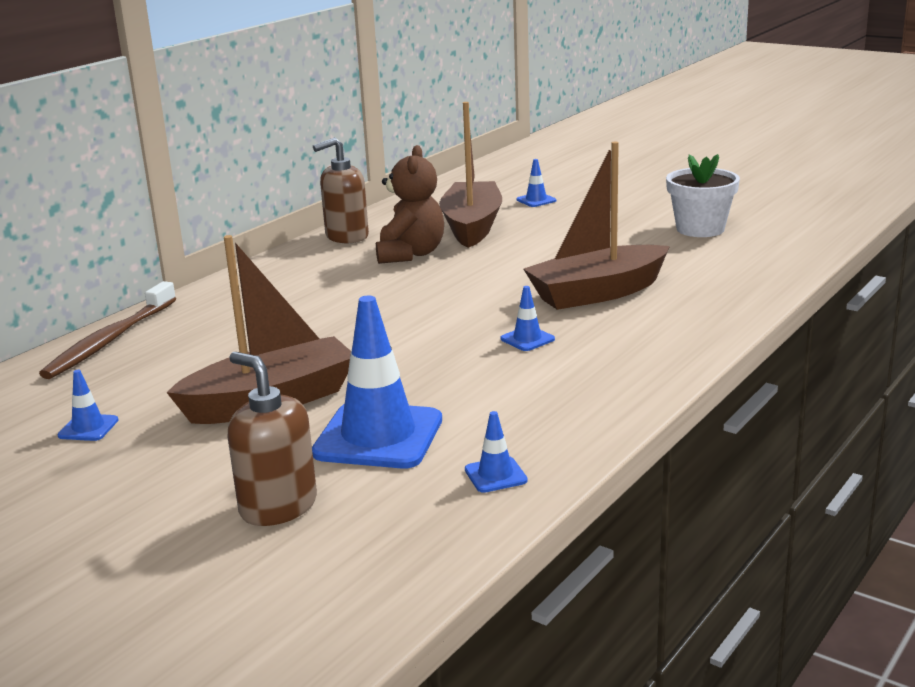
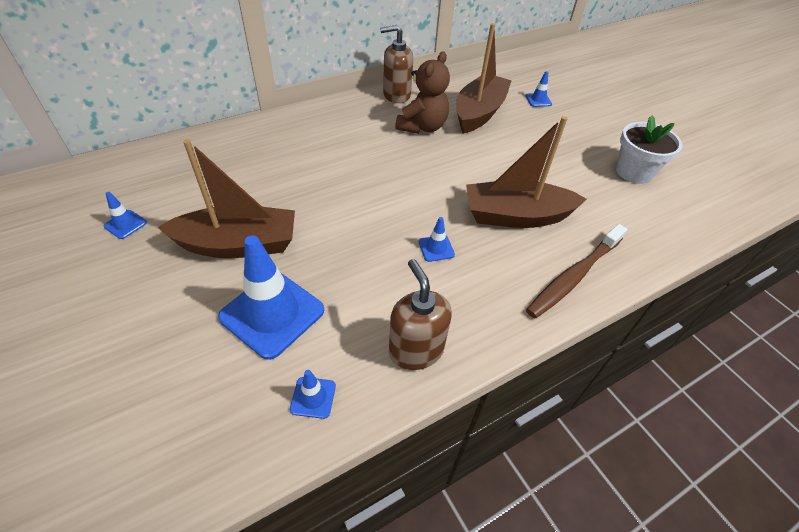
camera: 20 degrees right, 25 degrees up
(110, 340) = (198, 144): brown toothbrush -> brown toothbrush (574, 276)
(278, 507) = (162, 361): brown soap dispenser -> brown soap dispenser (416, 350)

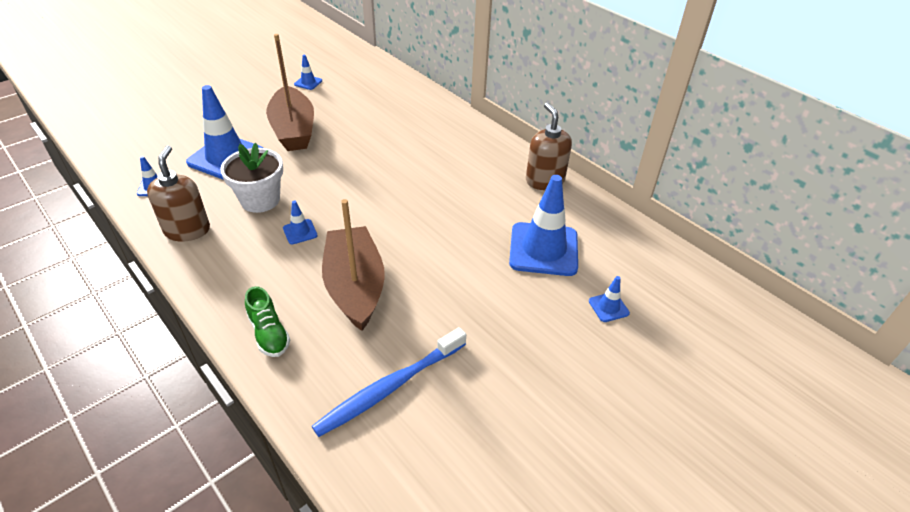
camera: 80 degrees right, 5 degrees down
(416, 350) = (187, 230): brown soap dispenser -> brown soap dispenser turned 60 degrees counterclockwise
(422, 127) = (490, 206): brown teddy bear -> none
(479, 113) = (543, 249): brown boat -> blue traffic cone
(574, 276) = (269, 333): brown toothbrush -> green shoe
(621, 208) = (390, 387): none -> blue toothbrush
(634, 172) = (473, 411): white flower pot -> white flower pot (260, 200)

